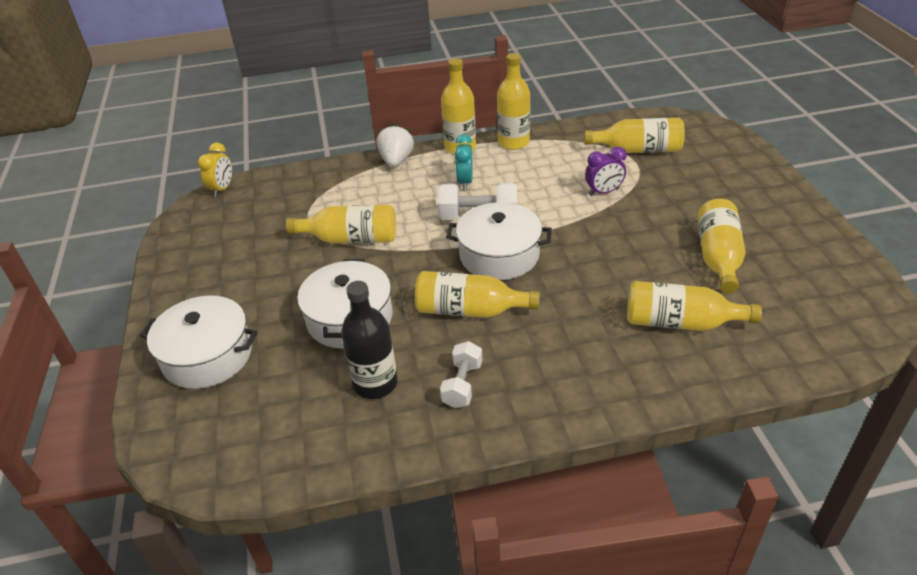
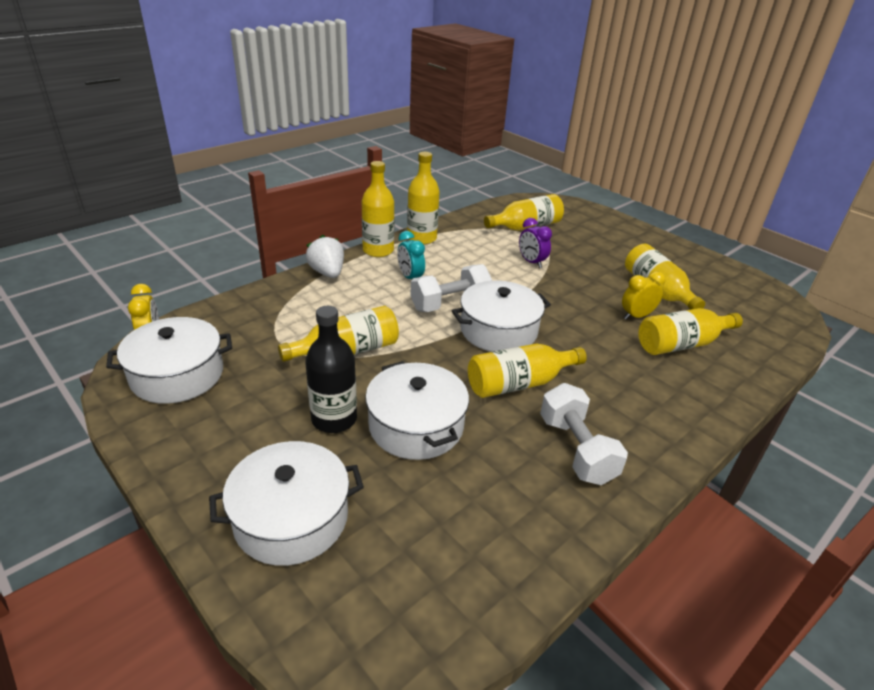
camera: 35 degrees left, 5 degrees down
(217, 224) = (177, 375): none -> white pot
(375, 383) = (499, 478): black bottle -> black bottle (334, 419)
(462, 384) = (576, 449): white dumbbell -> white dumbbell, size x1.51
(603, 192) = (531, 262): purple clock -> purple clock turned 105 degrees clockwise
(660, 279) = (636, 316): none -> yellow clock

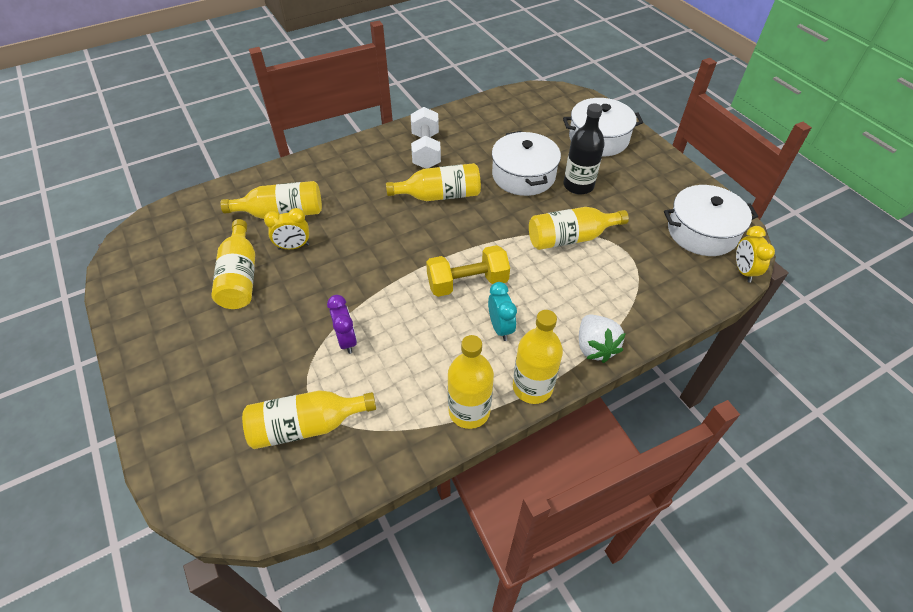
camera: 165 degrees left, 15 degrees up
(450, 304) = (467, 283): white dumbbell -> yellow dumbbell
(498, 330) = (433, 245): white pot -> none

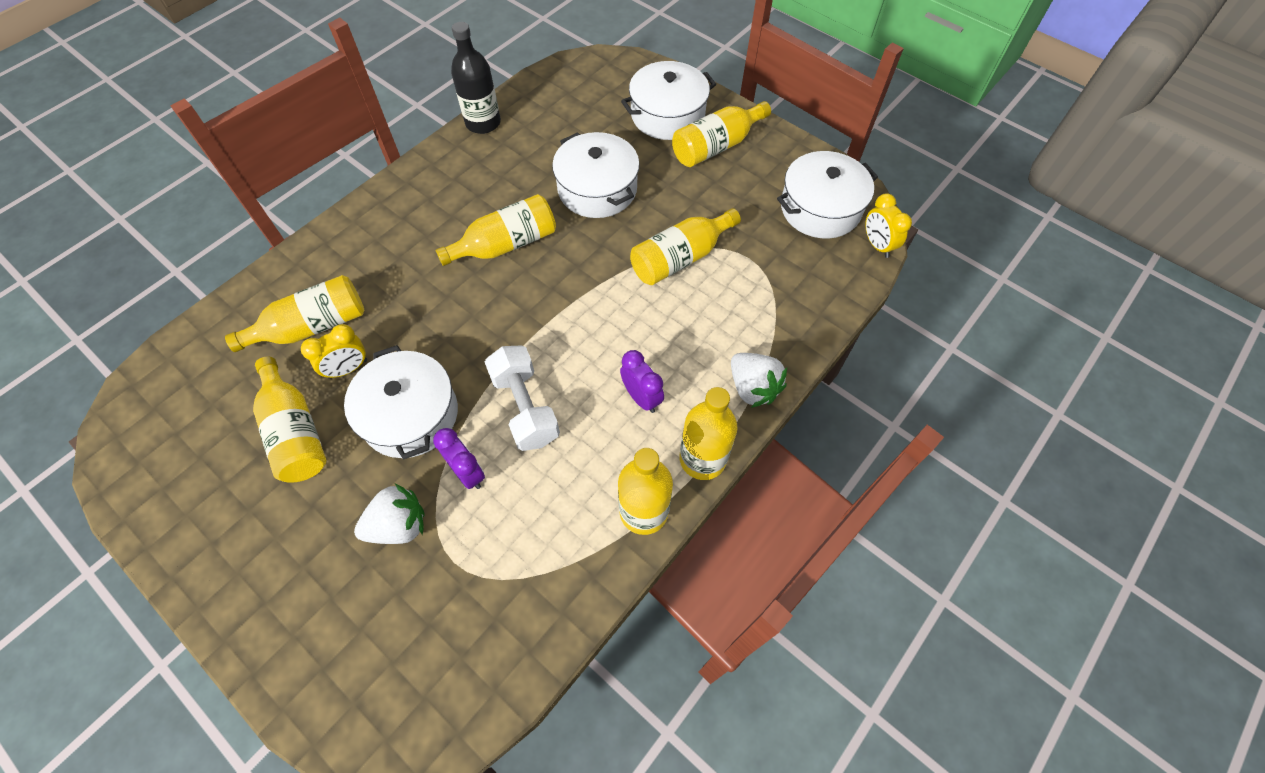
camera: 20 degrees left, 10 degrees up
(282, 361) = (399, 525): none -> white strawberry
(307, 426) = (464, 596): yellow bottle -> yellow bottle (716, 146)
(323, 289) = (410, 415): none -> white pot
(426, 150) = (464, 186): white dumbbell -> white dumbbell (525, 408)
(467, 283) = (583, 352): yellow dumbbell -> none
(500, 328) = (641, 397): turquoise clock -> purple clock
(578, 185) = (666, 185): black bottle -> black bottle (483, 123)

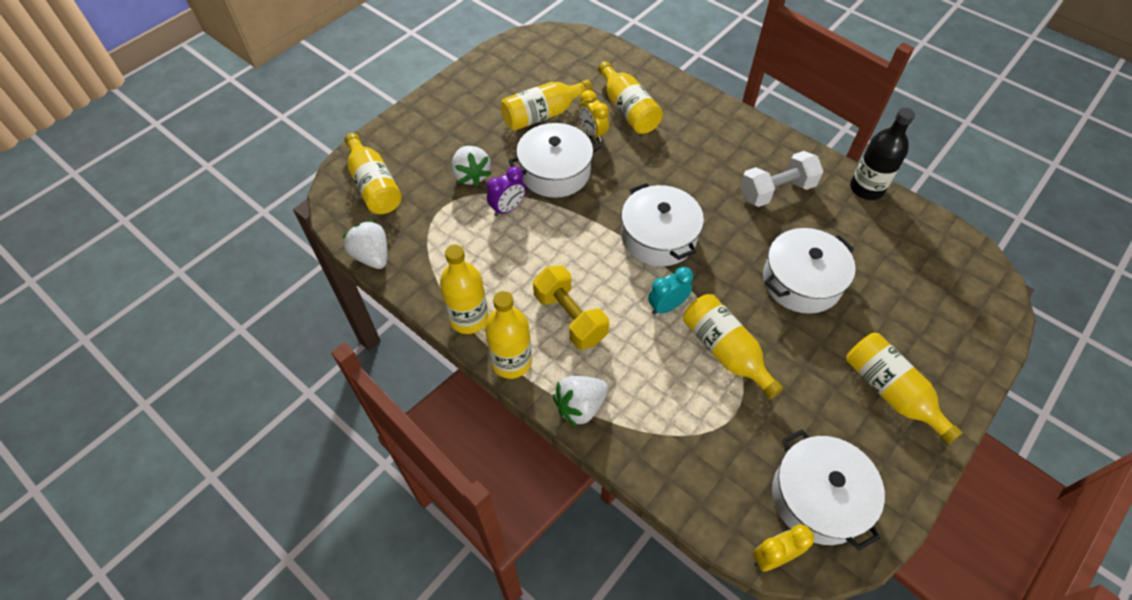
camera: 90 degrees right, 5 degrees down
(506, 244) = (721, 216): yellow bottle -> yellow bottle (374, 186)
(525, 408) = (560, 238): white dumbbell -> white dumbbell (776, 191)
(537, 658) = (372, 256): none -> white strawberry
(627, 303) = (667, 306): none -> turquoise clock
(641, 397) = (570, 317): purple clock -> yellow dumbbell
(667, 115) = (927, 344): white pot -> white pot (658, 237)

